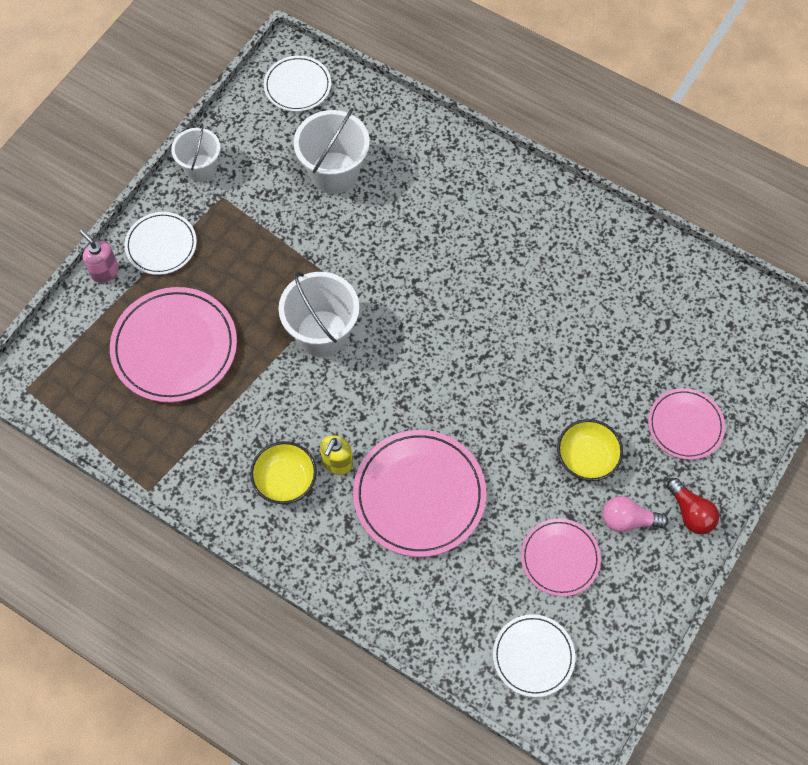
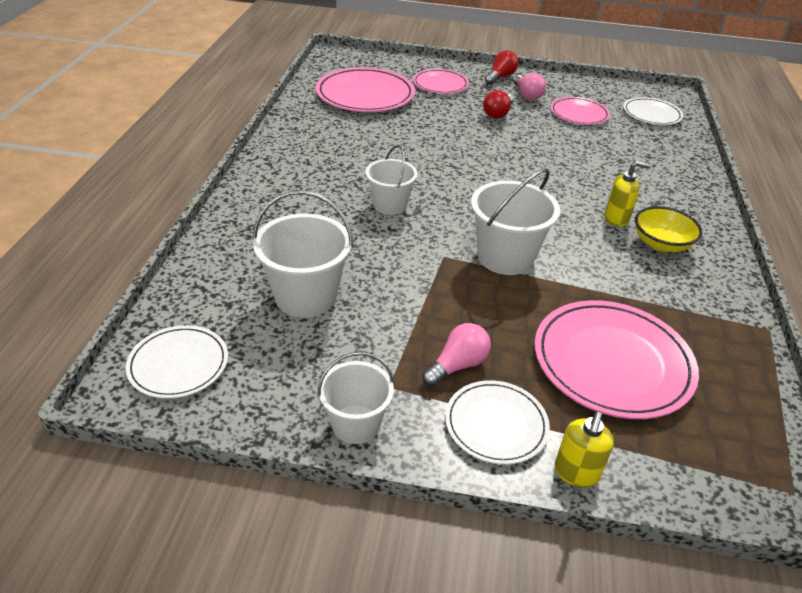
camera: 115 degrees left, 25 degrees down
(105, 272) = (576, 473): pink soap dispenser -> yellow soap dispenser
(220, 244) = (457, 365): none -> pink light bulb
(419, 495) = (598, 174): pink plate -> pink plate (365, 95)
(435, 272) = (390, 205): none -> white bucket
(587, 457) = (498, 114): yellow bowl -> red light bulb

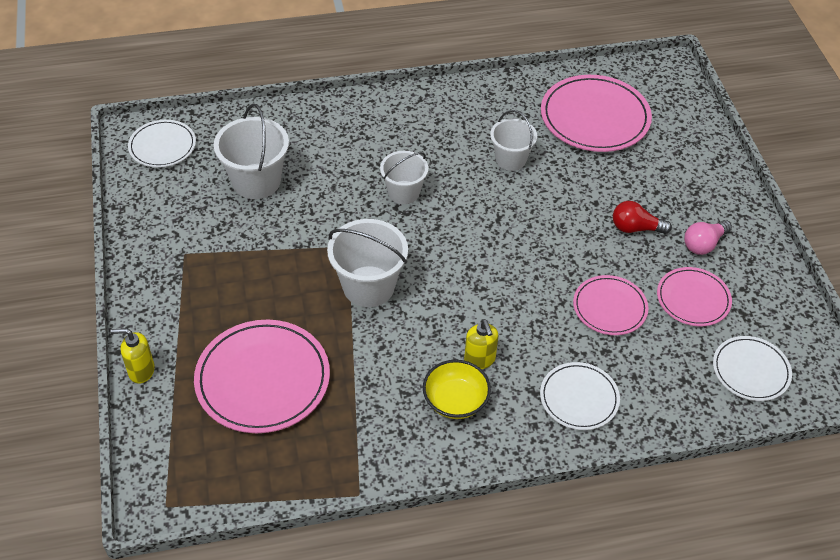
camera: 70 degrees right, 10 degrees up
(355, 424) = (143, 246): white bucket -> white bucket (510, 159)
(440, 84) = (668, 166): pink plate -> pink plate (609, 307)
(457, 365) = (219, 285): pink light bulb -> none
(496, 424) = (169, 319): white plate -> white plate (579, 398)
(500, 77) = (732, 211): red light bulb -> none

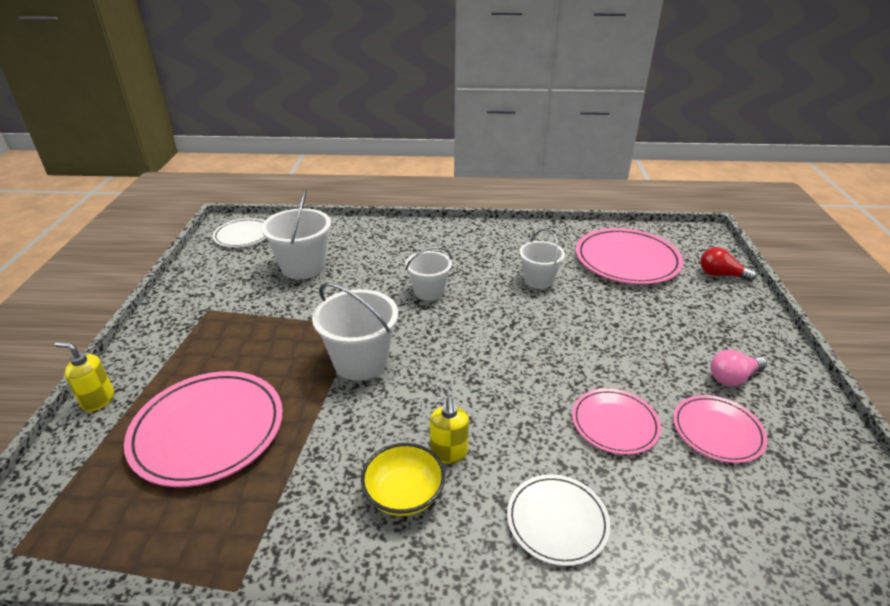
camera: 15 degrees right, 15 degrees down
(635, 228) = (655, 352): red light bulb -> red light bulb (720, 275)
(751, 370) = (794, 530): white plate -> none

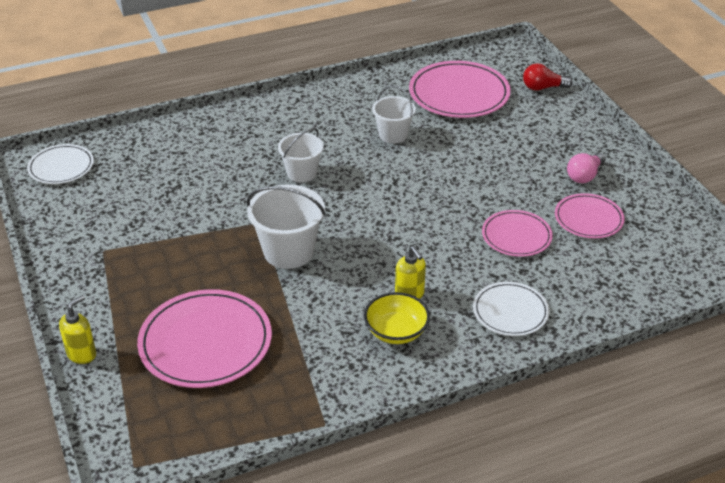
camera: 25 degrees left, 5 degrees up
(98, 400) = (82, 354): yellow soap dispenser -> yellow soap dispenser turned 135 degrees clockwise
(303, 267) = (159, 183): white bucket -> none

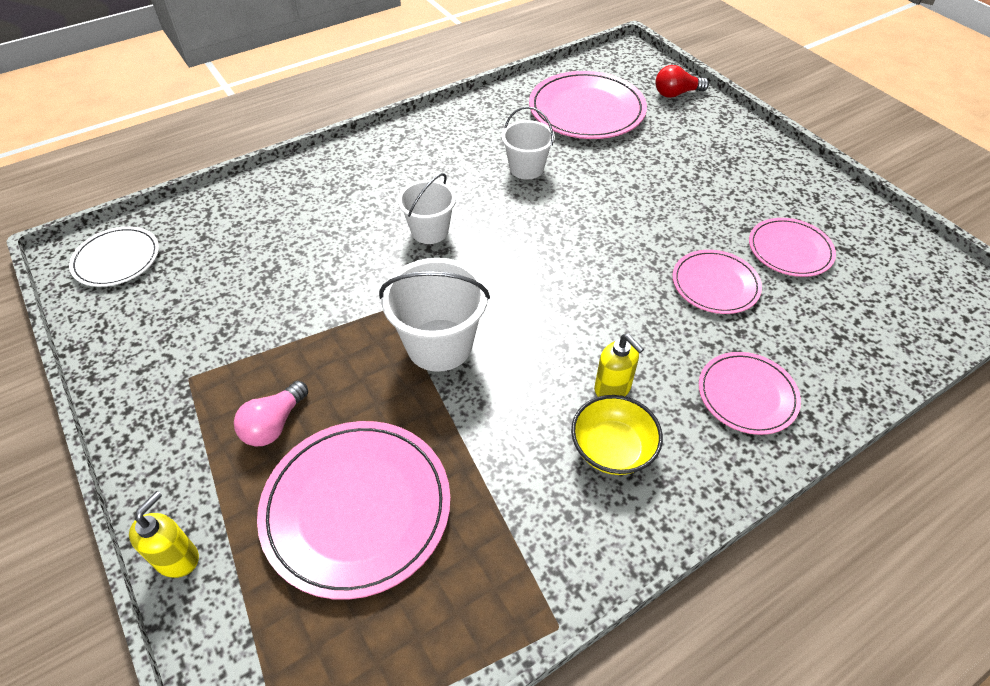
camera: 10 degrees left, 10 degrees up
(510, 311) = (747, 395): white plate -> pink plate
(584, 176) = (763, 195): pink light bulb -> pink light bulb (274, 424)

